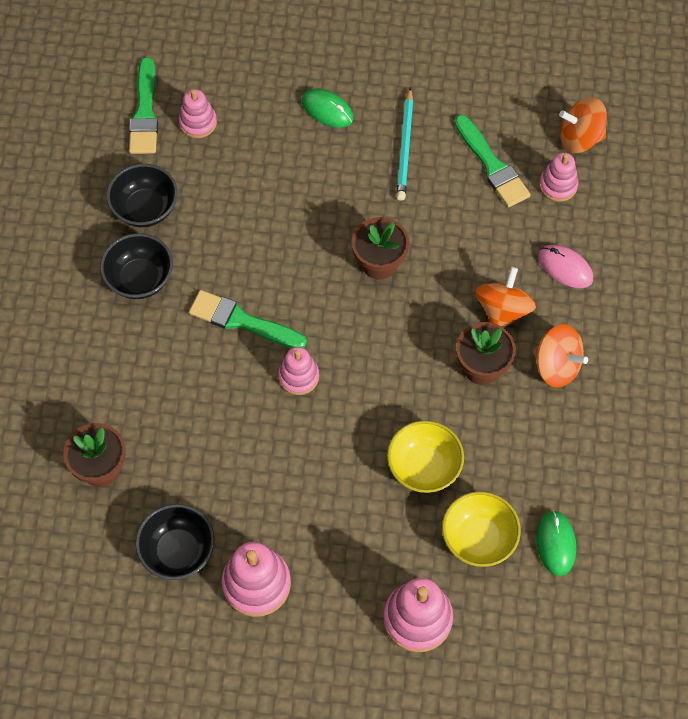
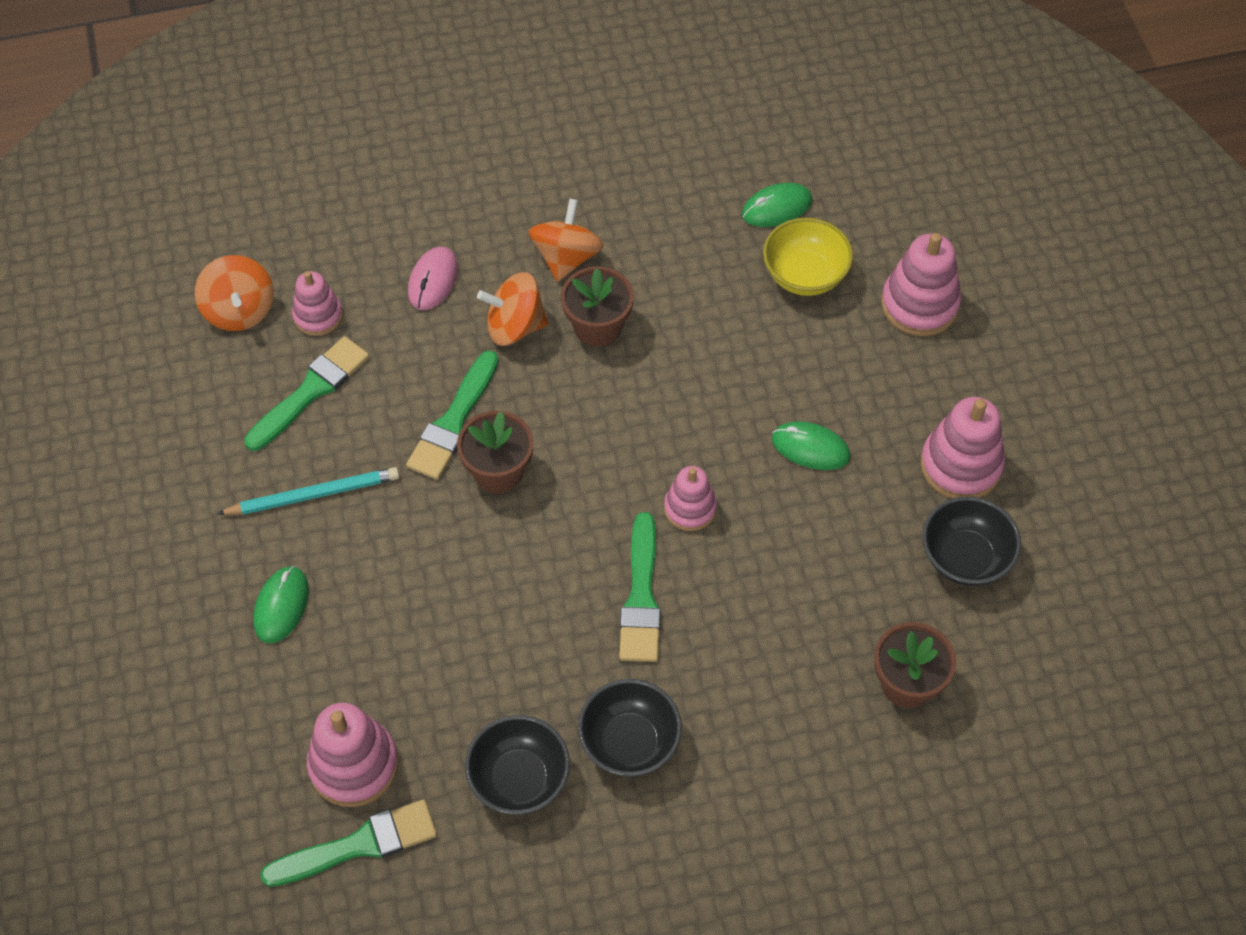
camera: 110 degrees left, 5 degrees down
(198, 122) = (354, 765): pink stacking toy -> pink stacking toy, size x1.58
(315, 479) = (810, 448): none -> green mouse
(424, 467) = (746, 348): yellow bowl -> none
(432, 246) = (453, 422): none -> green brush

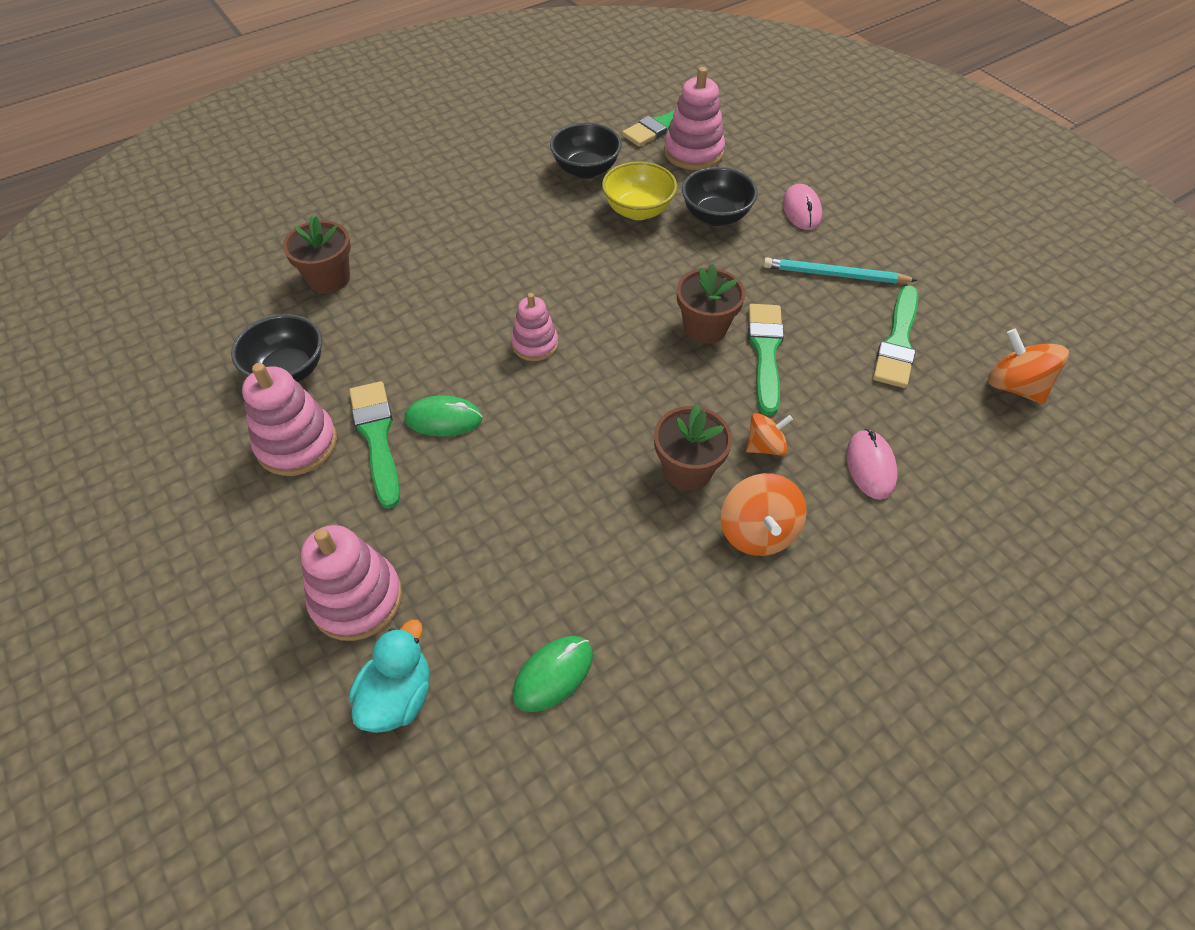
camera: 160 degrees right, 5 degrees down
(281, 606) = (801, 210): green mouse -> pink mouse
(313, 494) = (834, 275): turquoise pencil -> turquoise pencil turned 45 degrees clockwise
(318, 315) = (945, 402): pink stacking toy -> none
(515, 326) = (765, 446): orange spinning top -> orange spinning top, size x0.65
(629, 742) = (522, 202): black bowl -> black bowl (716, 216)
(641, 597) = (549, 278): green brush -> green brush (377, 437)
(804, 275) = (495, 593): yellow bowl -> yellow bowl (638, 210)
(897, 227) = (398, 696): none -> turquoise duck

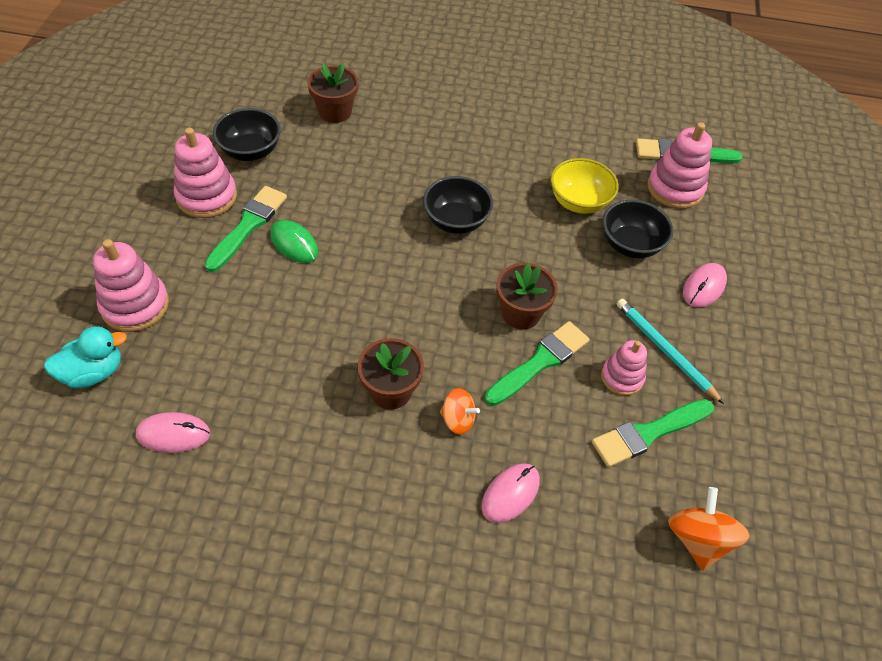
camera: 40 degrees right, 0 degrees up
(535, 344) = (400, 240): pink stacking toy -> pink stacking toy (622, 377)
(553, 674) = (173, 434): green mouse -> pink mouse
(586, 170) = (579, 149): black bowl -> black bowl (456, 221)
(757, 532) = (382, 465): orange spinning top -> none

